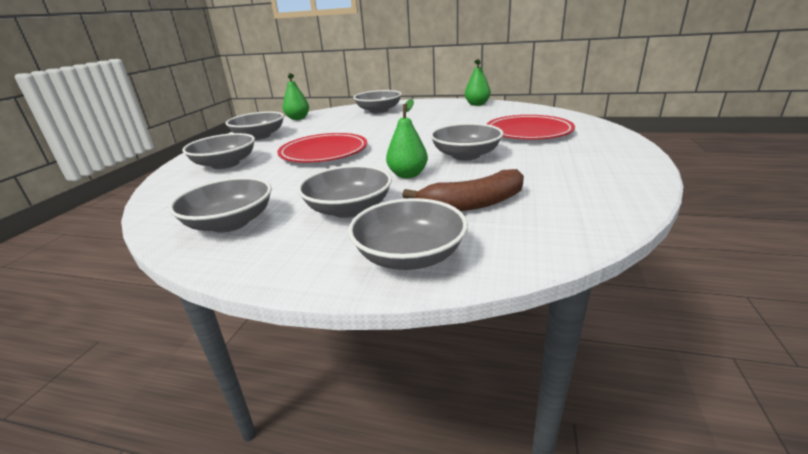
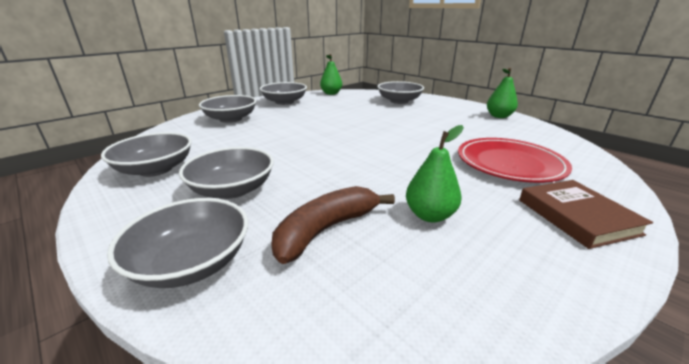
camera: 30 degrees right, 0 degrees up
(324, 152) = (300, 129): red plate -> none
(408, 175) = (324, 173): green pear -> green pear (430, 215)
(466, 155) = (404, 170): grey bowl -> none
(473, 204) = (326, 230): brown banana -> brown banana turned 120 degrees clockwise
(602, 148) = (576, 216): none -> brown book

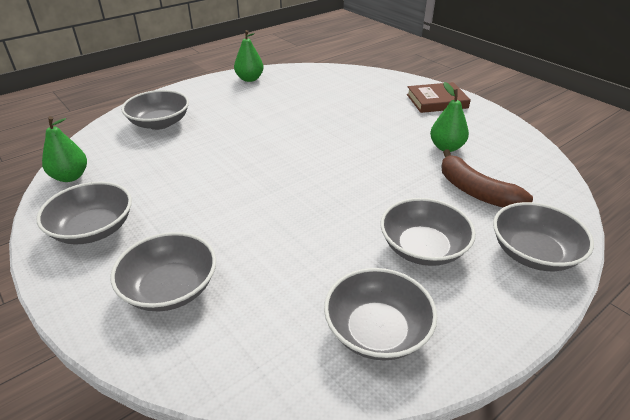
camera: 85 degrees left, 10 degrees up
(509, 164) = (363, 102): red plate -> none

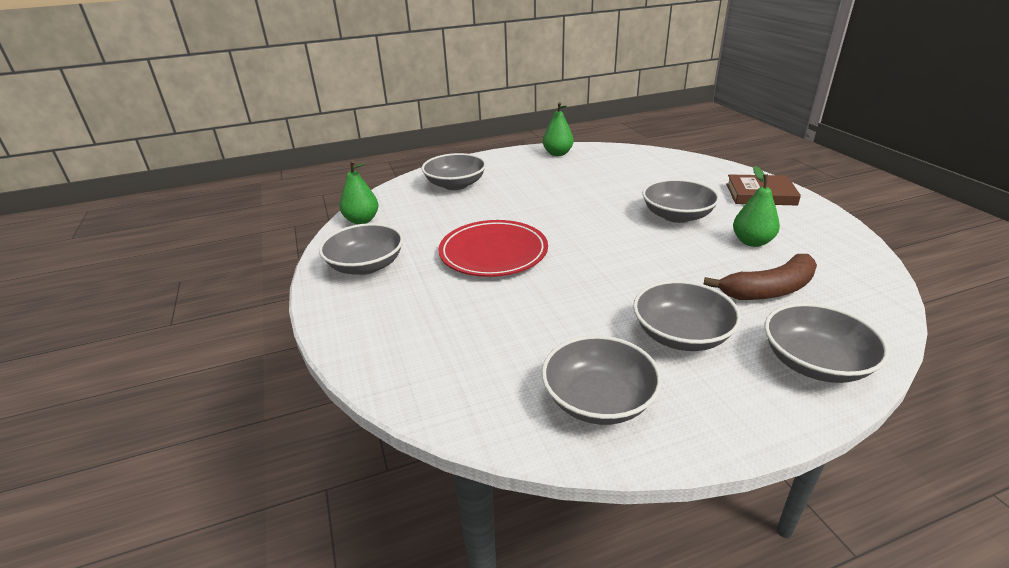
camera: 20 degrees right, 5 degrees down
(170, 288) = (414, 325): grey bowl -> grey bowl (677, 216)
(224, 193) = (493, 253): none -> red plate
(475, 191) = (768, 290): brown banana -> brown banana turned 90 degrees counterclockwise

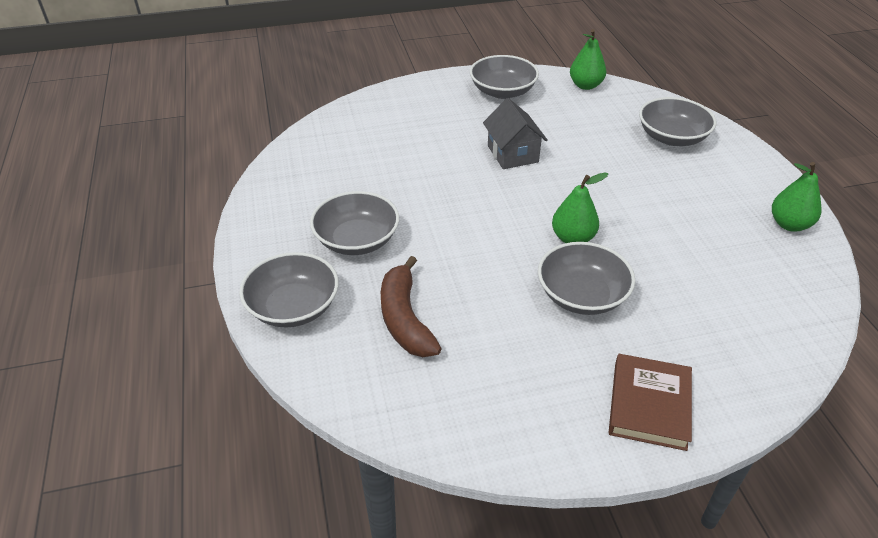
camera: 95 degrees right, 10 degrees up
(493, 253) = (512, 154): red plate -> grey house
(598, 400) = (304, 185): grey bowl -> none
(752, 242) = (506, 342): green pear -> green pear (573, 238)

